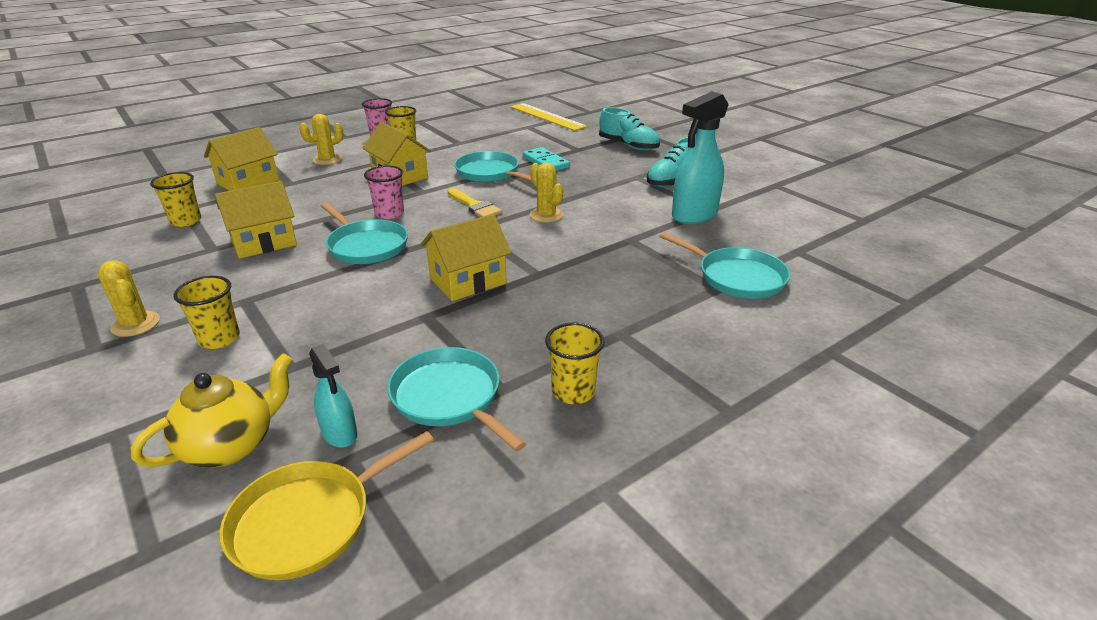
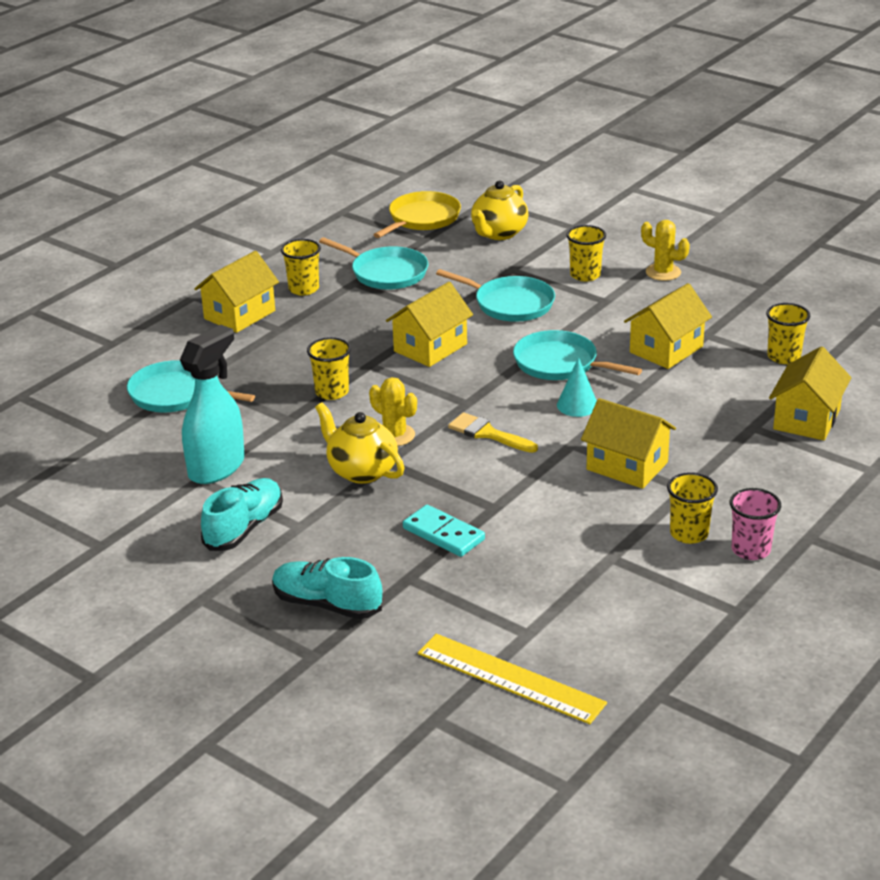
camera: 165 degrees right, 0 degrees up
(327, 160) = (763, 478): yellow cactus -> none
(340, 433) = (440, 247): turquoise spray bottle -> none
(389, 213) = (577, 405): pink cup -> turquoise cone
(489, 173) = (510, 495): turquoise pan -> turquoise pan (510, 304)
(582, 198) = (361, 471): none -> yellow teapot
(584, 255) = (332, 392): none -> yellow cup
(666, 364) = (239, 315): none -> yellow house

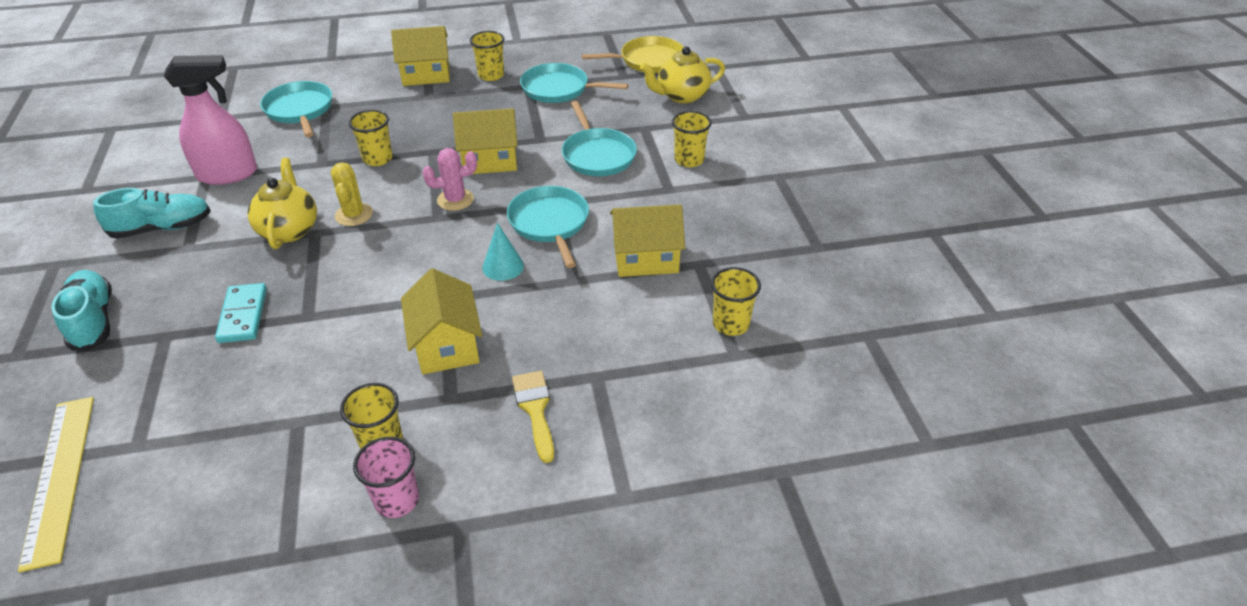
camera: 40 degrees right, 10 degrees up
(217, 467) = (228, 174): turquoise spray bottle -> pink spray bottle
(386, 273) = (558, 89): turquoise pan -> turquoise pan turned 120 degrees clockwise
(457, 385) = (455, 200): none -> pink cactus
(487, 433) = (407, 251): yellow brush -> yellow brush (535, 409)
(663, 272) = (753, 189): yellow cactus -> none
(806, 419) = (652, 400): yellow house -> none

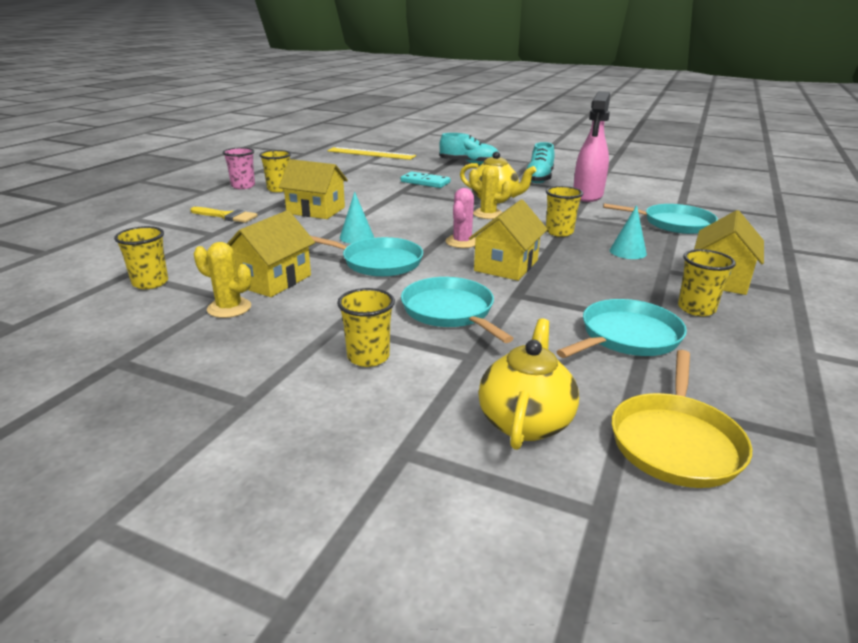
camera: 125 degrees right, 15 degrees down
(401, 116) = (628, 252): none -> turquoise cone
(597, 155) = (450, 311): turquoise pan -> turquoise pan turned 45 degrees clockwise
(709, 249) = (229, 308): none -> yellow cactus

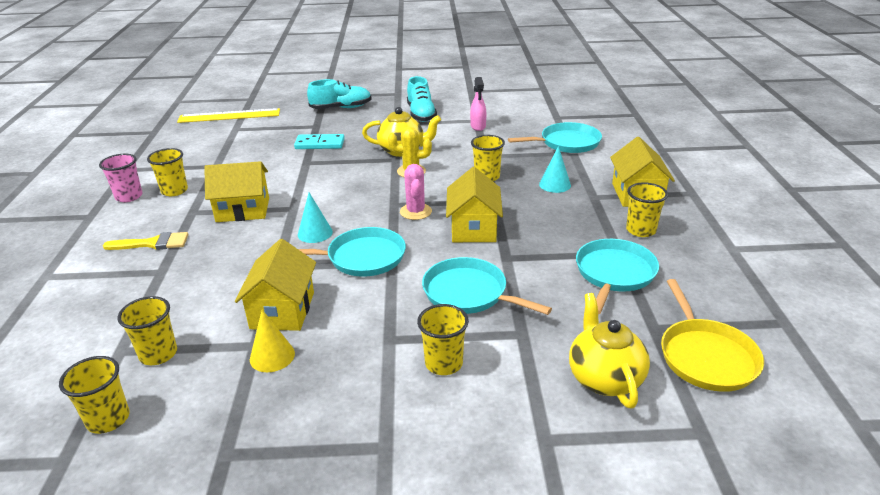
camera: 25 degrees left, 5 degrees up
(69, 312) = (108, 419): none -> yellow cup
(229, 308) = (272, 356): yellow cactus -> yellow cone
(587, 196) = (478, 126): pink spray bottle -> pink spray bottle, size x0.54

